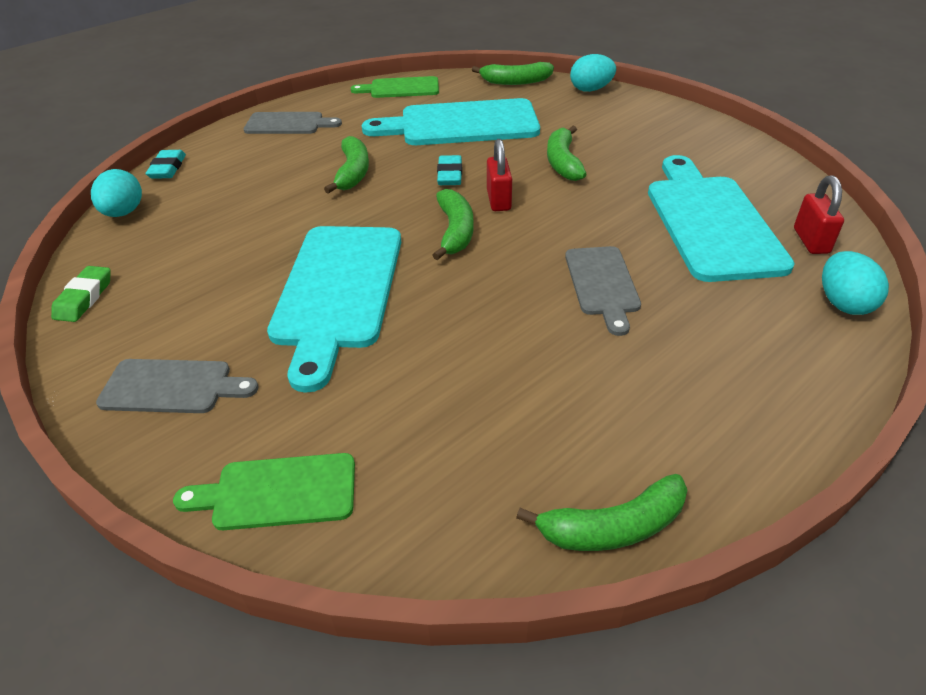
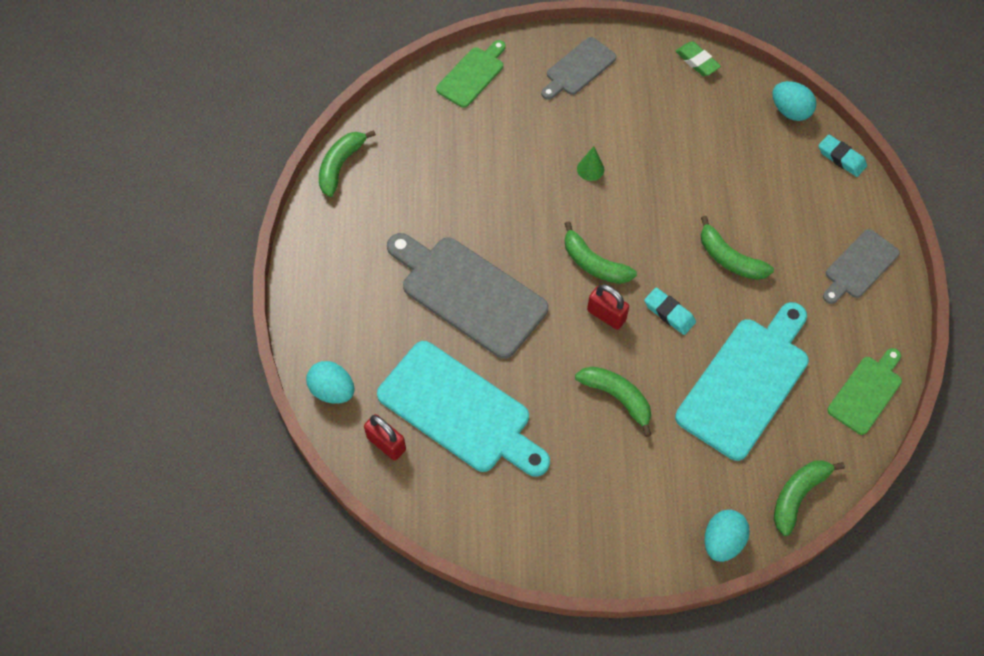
camera: 130 degrees right, 20 degrees up
(337, 291) = (590, 169): turquoise cutting board -> green cone
(602, 284) = (468, 293): grey cutting board -> grey cutting board, size x1.81

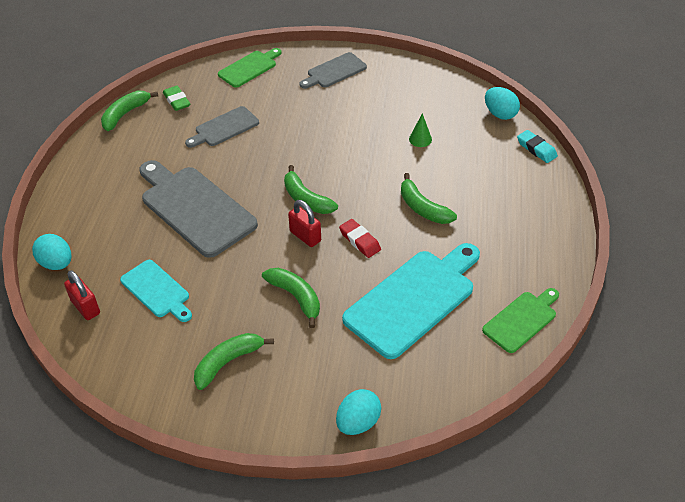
camera: 10 degrees right, 15 degrees down
(460, 411) = (157, 291): turquoise cutting board -> turquoise cutting board, size x0.55
(590, 169) = (323, 136): green cone -> green cone (420, 139)
(669, 313) = (360, 241): turquoise eraser -> red eraser
(697, 61) = (431, 76): green eraser -> green eraser (176, 101)
(798, 495) = (438, 394): green banana -> green banana (228, 362)
(859, 266) = (535, 226): grey cutting board -> grey cutting board (224, 128)

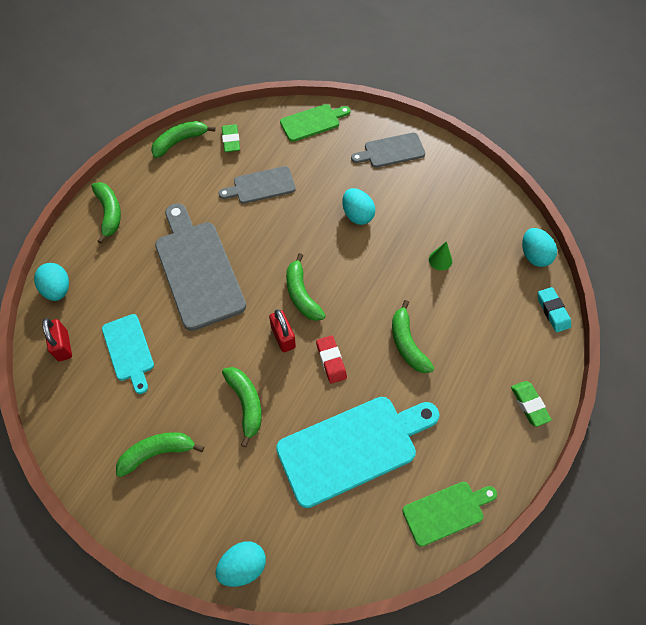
camera: 20 degrees right, 15 degrees up
(81, 188) = (109, 213): none -> green banana
(327, 126) = (357, 215): none -> turquoise egg
(551, 221) = (529, 404): none -> green eraser

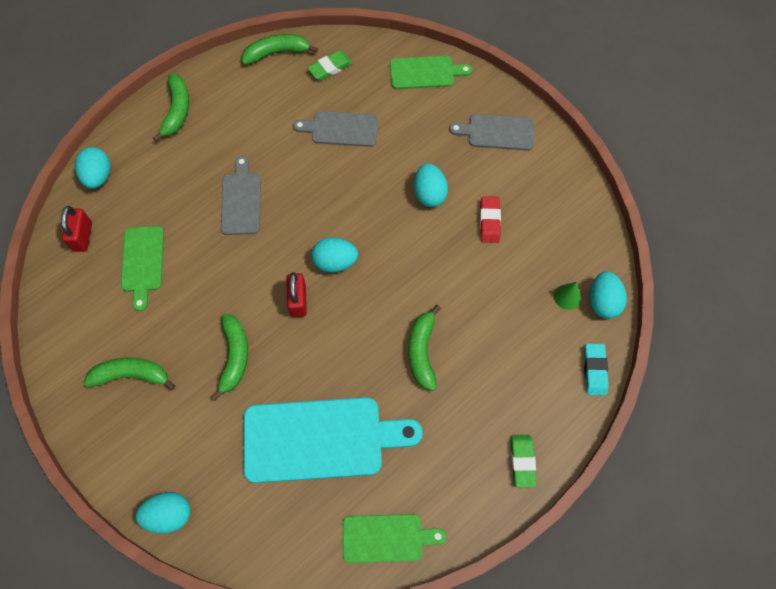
camera: 20 degrees right, 5 degrees up
(129, 350) = (142, 263): turquoise cutting board -> green cutting board
(198, 269) = (241, 200): grey cutting board -> grey cutting board, size x0.55
(231, 140) = (330, 68): green eraser -> green eraser turned 45 degrees clockwise
(301, 294) = (335, 262): green banana -> turquoise egg
(331, 360) = (336, 342): red eraser -> red eraser (489, 221)
(440, 260) = (497, 273): green cone -> green cone (567, 297)

